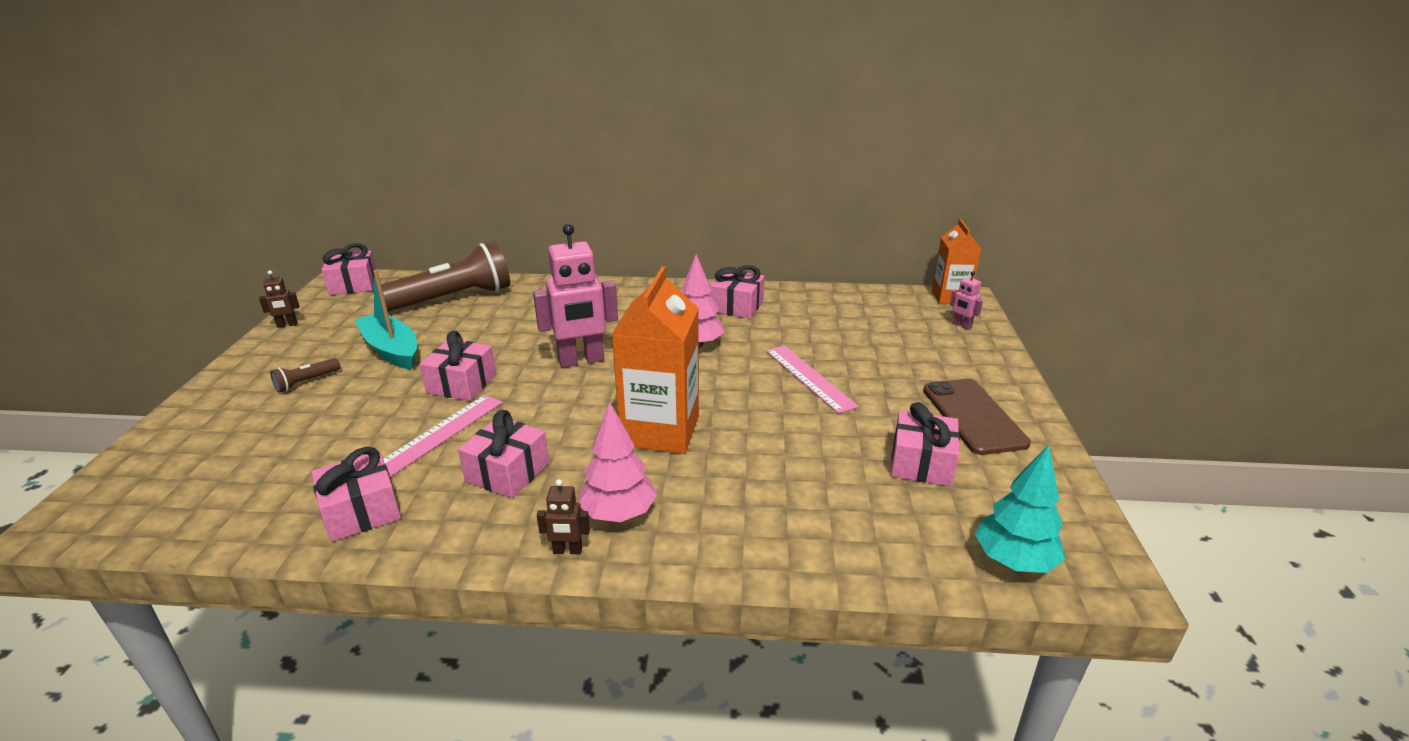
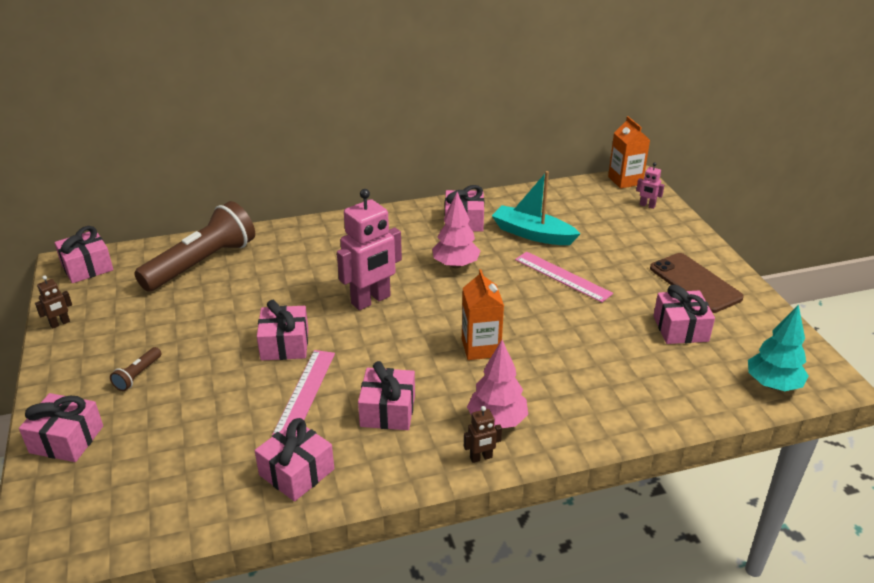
camera: 20 degrees left, 5 degrees up
(192, 424) = (66, 439): none -> pink gift
(391, 350) = (190, 327): turquoise boat -> turquoise boat (532, 234)
(660, 431) = (481, 348): orange carton -> orange carton, size x0.63

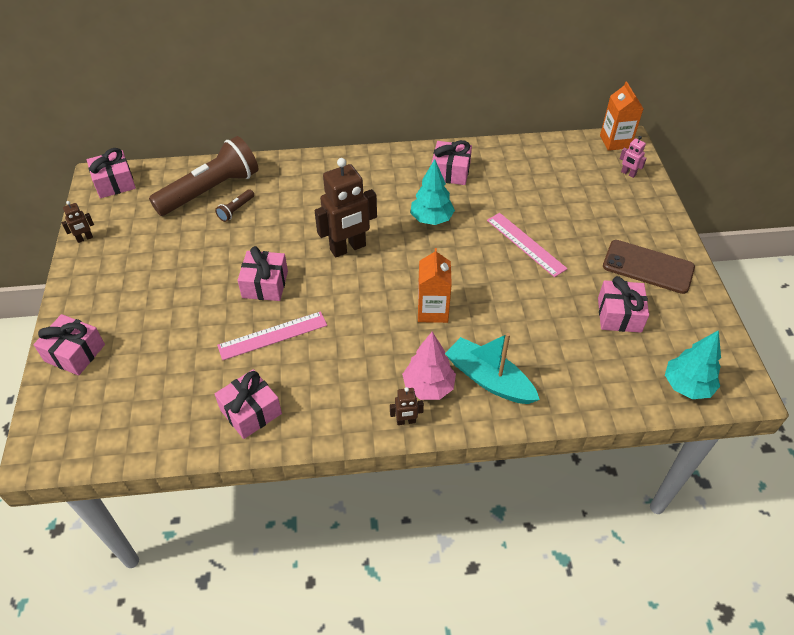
camera: 10 degrees right, 15 degrees up
(138, 375) = (139, 299): brown flashlight -> brown flashlight (236, 210)
(305, 393) = (273, 335): pink ruler -> pink ruler turned 45 degrees clockwise
(371, 300) = (348, 248): pink robot -> brown robot
(388, 411) = (338, 363): pink gift -> none
(456, 265) = (431, 219): pink tree -> turquoise tree
(532, 234) = (510, 193): turquoise boat -> turquoise boat (489, 379)
(695, 283) = (648, 267): brown phone -> brown phone turned 45 degrees counterclockwise

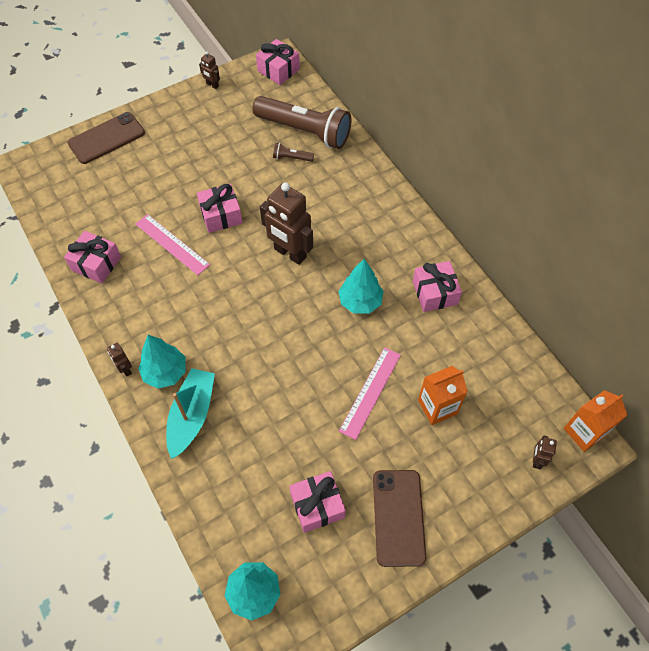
camera: 65 degrees right, 10 degrees up
(75, 353) = (106, 138): pink gift -> brown phone
(428, 387) = (165, 372): pink tree -> turquoise tree
(432, 311) = (248, 344): orange carton -> orange carton (437, 407)
(628, 173) = (536, 460): pink robot -> brown robot

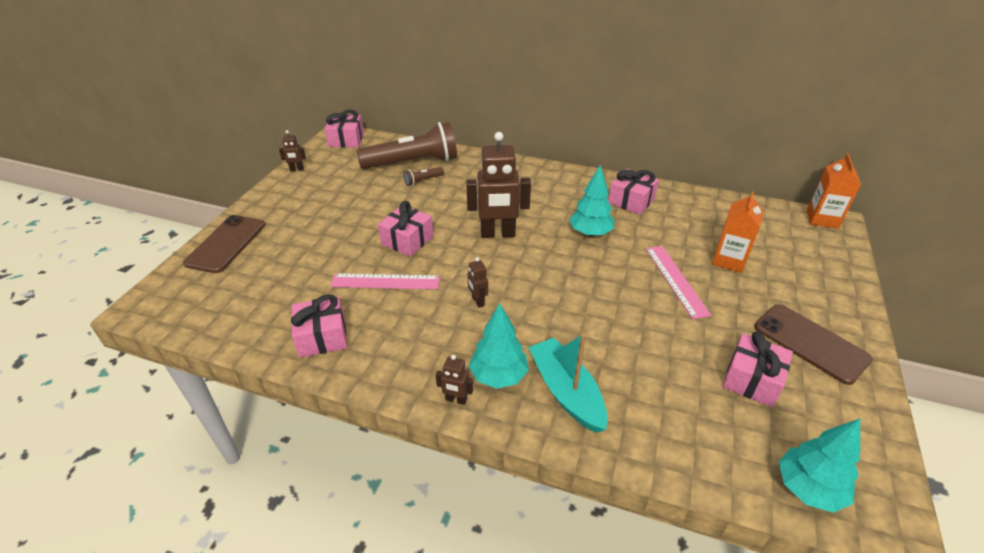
camera: 40 degrees left, 20 degrees down
(536, 460) = (825, 250): brown robot -> brown robot (478, 301)

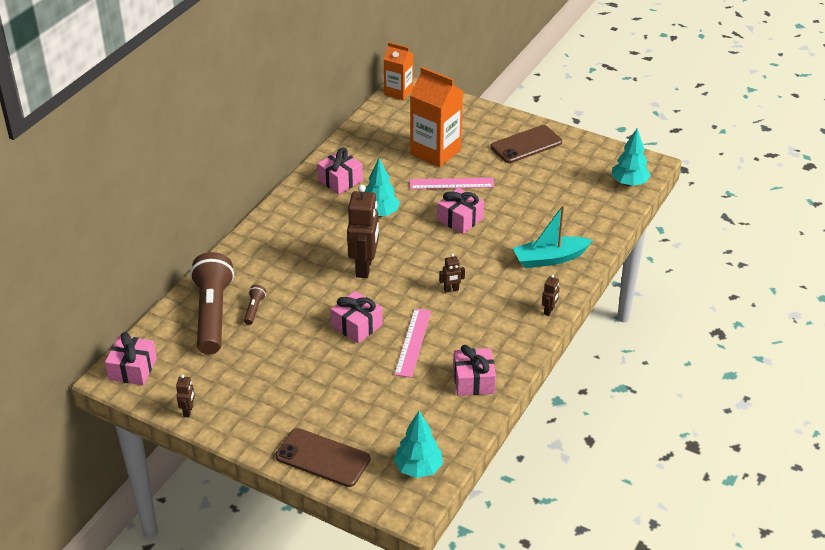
camera: 80 degrees left, 0 degrees up
(423, 181) = (254, 309): brown flashlight -> brown flashlight turned 150 degrees counterclockwise
(498, 376) = (531, 288): turquoise tree -> turquoise tree (418, 468)
(729, 260) = (435, 152): orange carton -> orange carton, size x1.60
(752, 380) = (552, 178): pink gift -> pink gift (460, 219)

